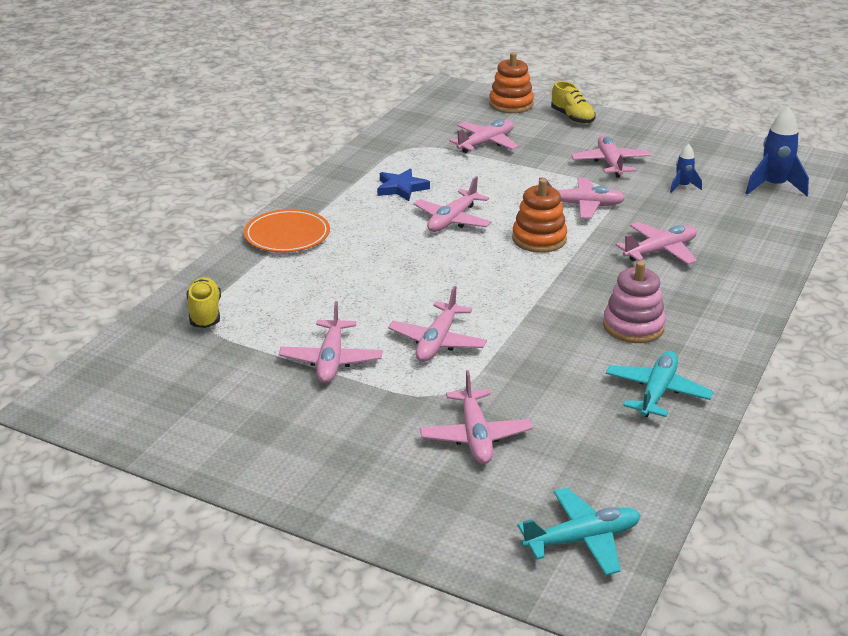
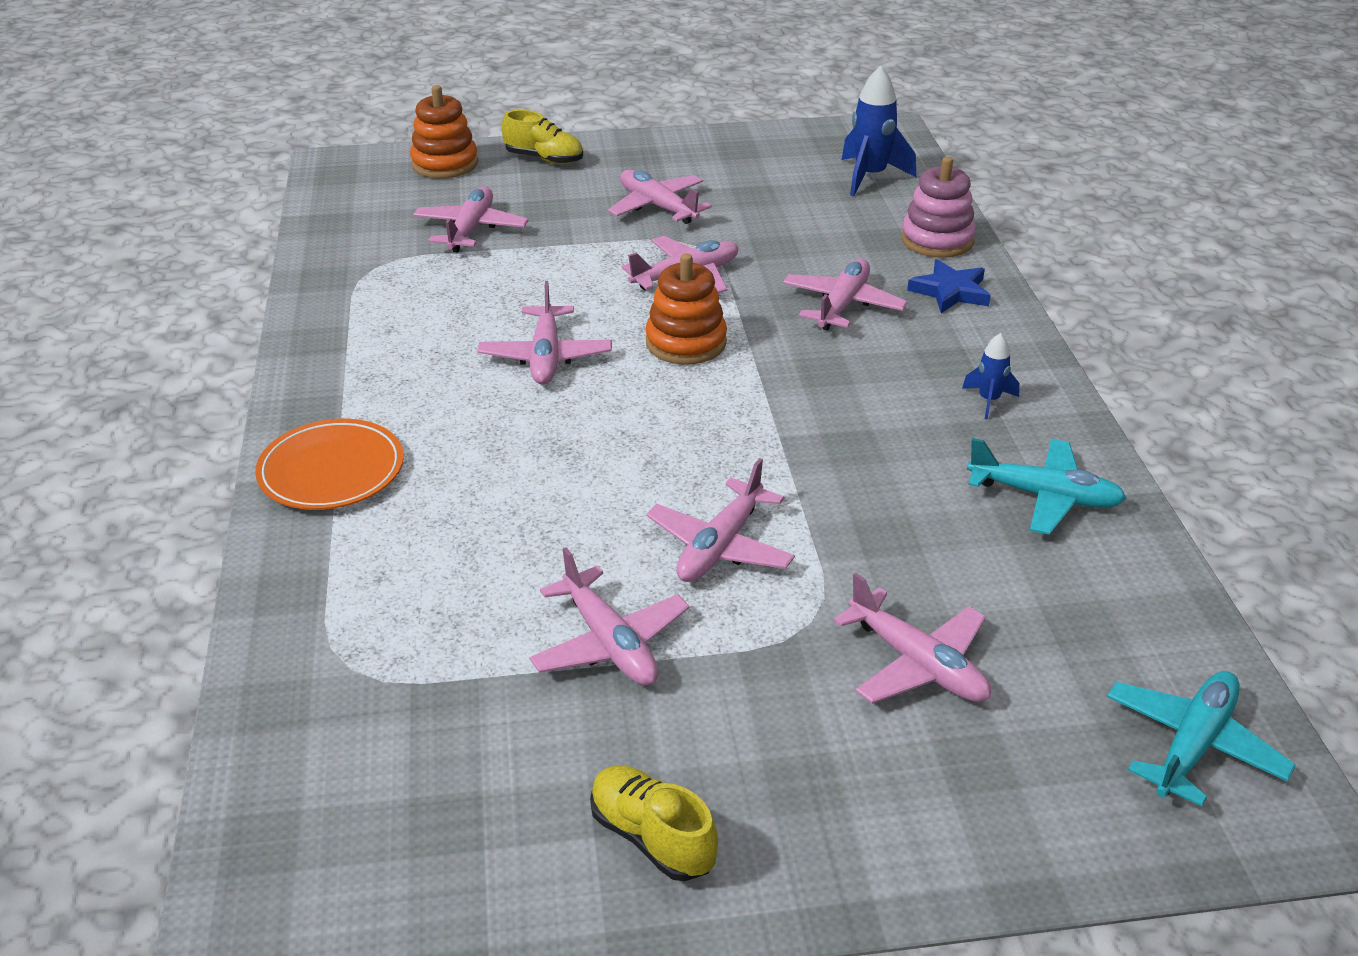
camera: 35 degrees left, 5 degrees up
(205, 313) = (336, 655): yellow shoe -> yellow shoe (652, 837)
(401, 188) = (424, 334): blue star -> blue star (950, 291)
(437, 342) = (720, 546): pink plane -> pink plane turned 45 degrees clockwise
(633, 326) = (923, 419): pink stacking toy -> pink stacking toy (937, 240)
(657, 392) = (1045, 496): turquoise plane -> turquoise plane turned 120 degrees clockwise
(682, 186) = (774, 210): blue rocket -> blue rocket (989, 401)

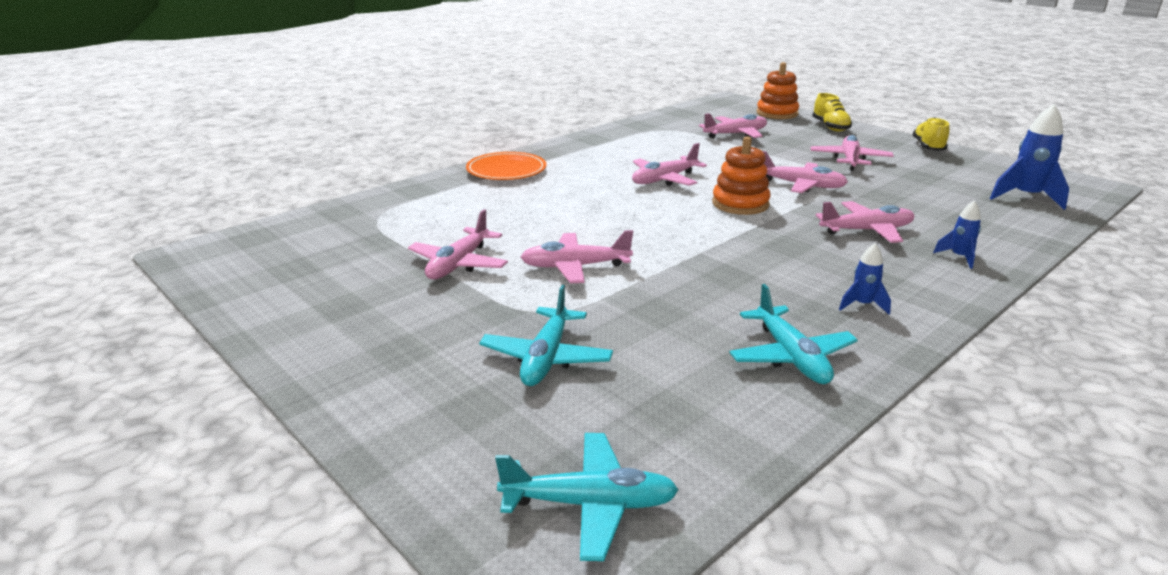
camera: 55 degrees right, 10 degrees down
(652, 837) = (321, 320): yellow shoe -> yellow shoe (928, 147)
(918, 664) = (546, 358): pink plane -> turquoise plane
(937, 240) = (1008, 236): pink stacking toy -> none
(950, 291) = (959, 257): blue star -> blue rocket

